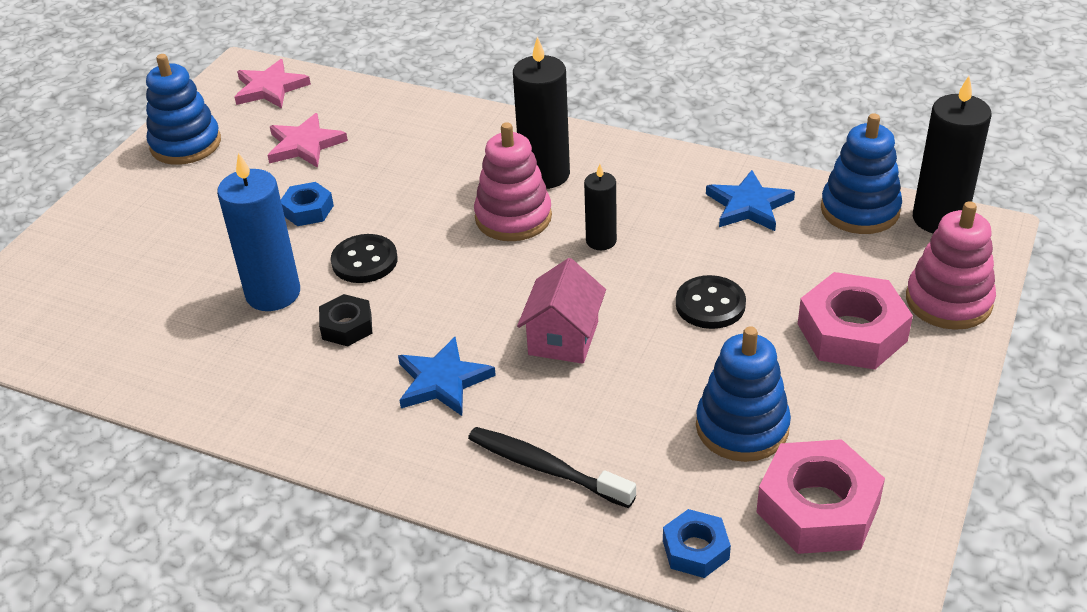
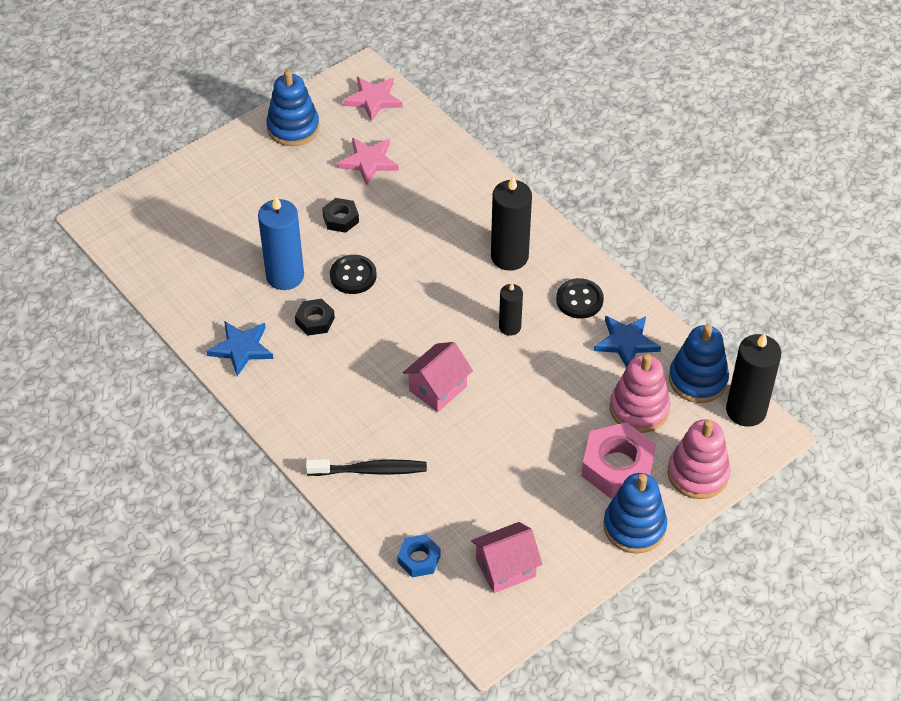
camera: 25 degrees right, 10 degrees up
(308, 210) = (341, 219): blue nut -> black nut
(442, 381) = (348, 385): blue star -> blue star (241, 348)
(513, 217) = (466, 283): pink stacking toy -> pink stacking toy (639, 409)
(545, 468) = (370, 470): black toothbrush -> black toothbrush turned 120 degrees clockwise
(710, 304) = (544, 406): black button -> black button (579, 300)
(742, 427) = (500, 498): blue stacking toy -> blue stacking toy (634, 527)
(818, 508) = (505, 568): pink nut -> pink house

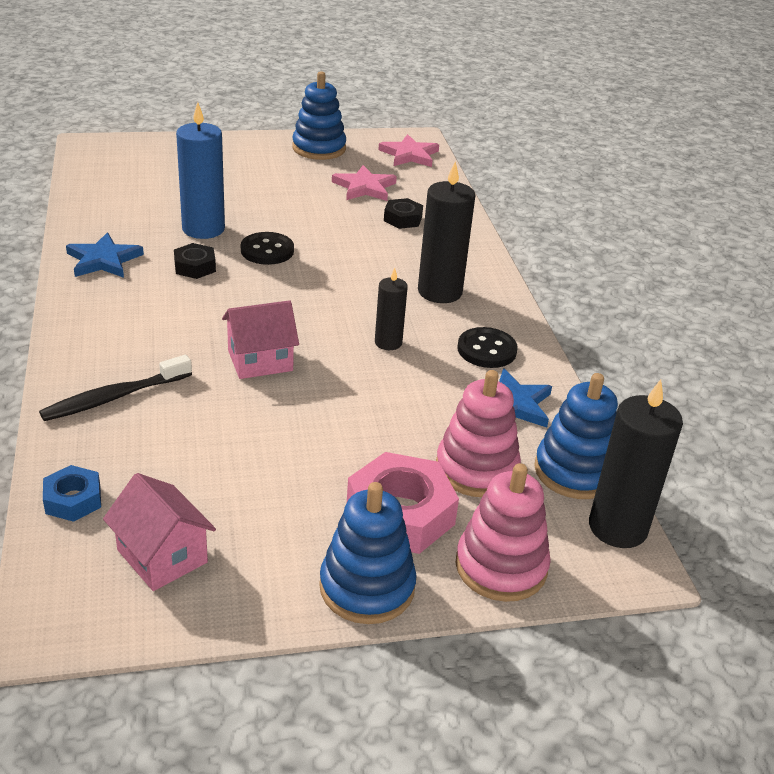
camera: 25 degrees right, 15 degrees down
(341, 219) = (298, 212): black nut -> black nut (403, 219)
(370, 470) = (114, 397): black toothbrush -> black toothbrush turned 120 degrees clockwise
(505, 568) = (162, 556): pink house -> pink house turned 45 degrees clockwise

